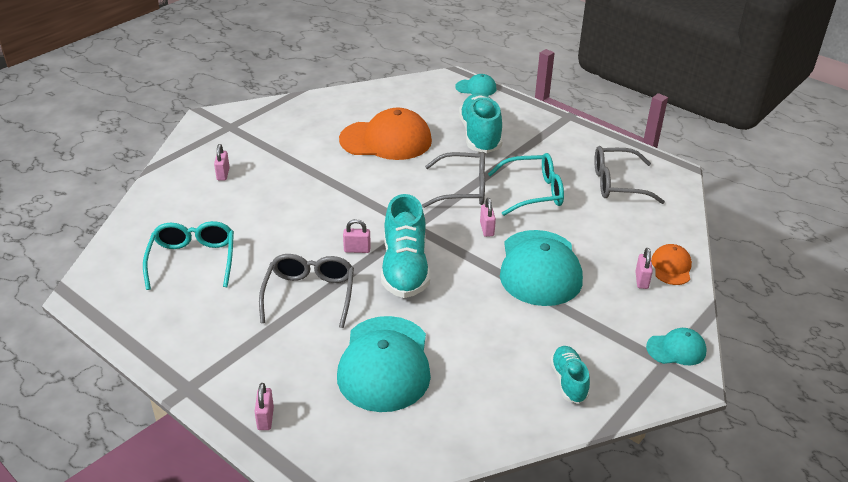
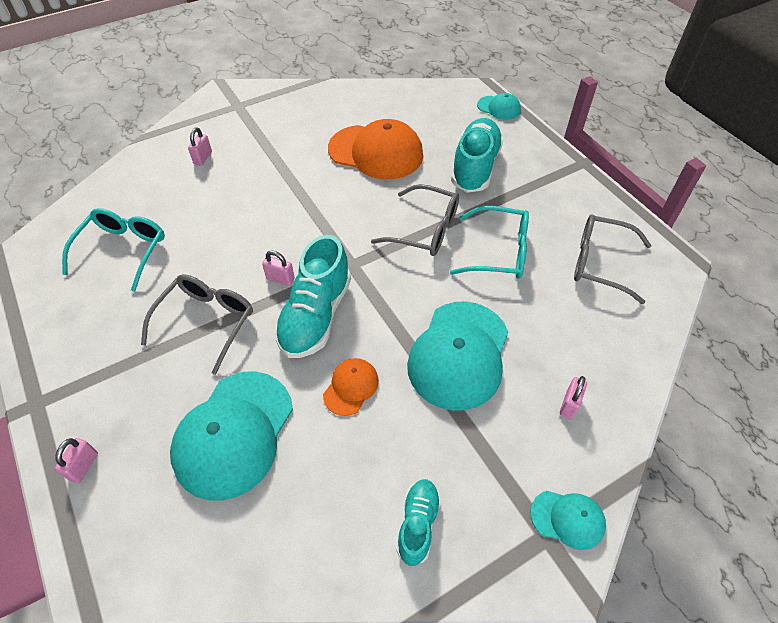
camera: 20 degrees right, 15 degrees up
(487, 229) = (425, 287): pink padlock -> none
(671, 267) = (614, 396): orange cap -> orange cap (351, 387)

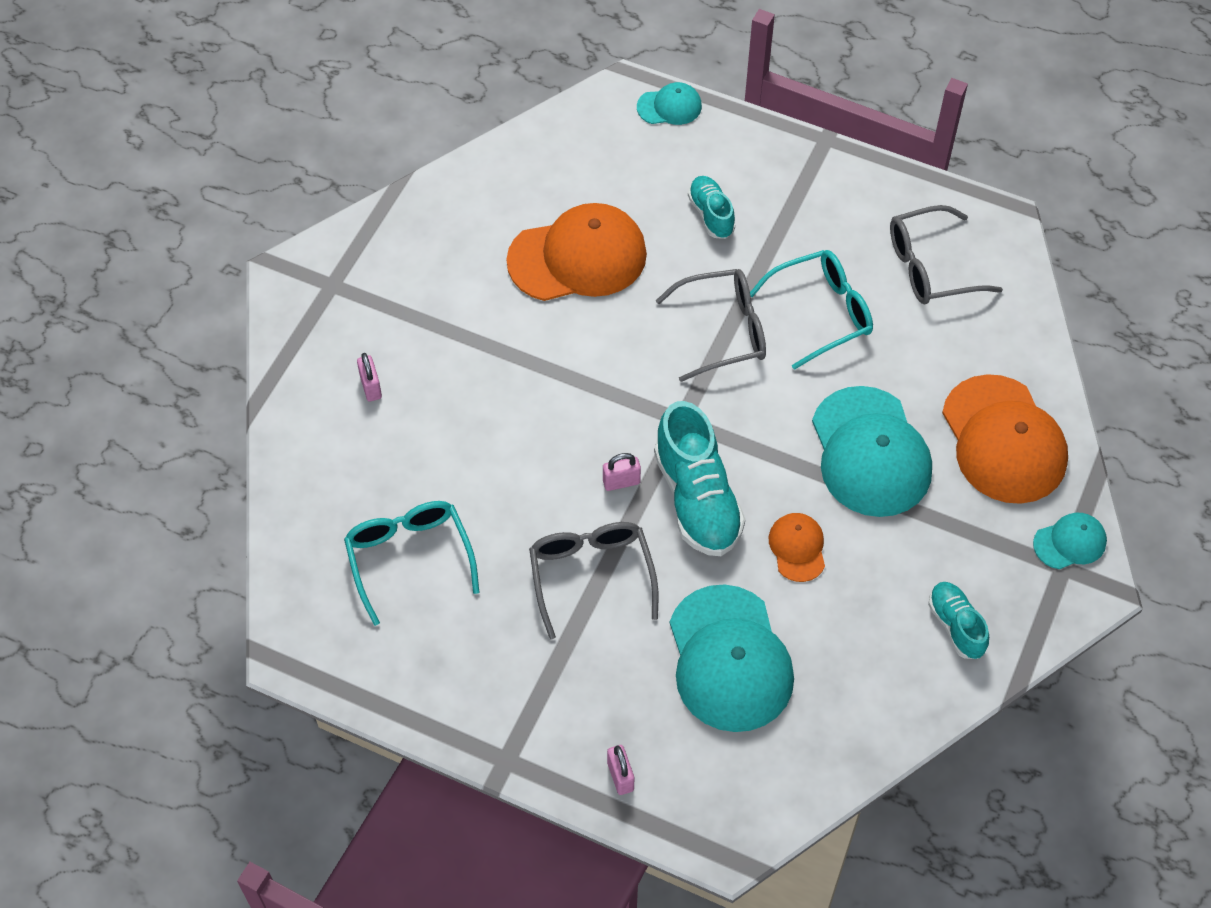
camera: 35 degrees left, 5 degrees up
(475, 167) = (711, 214): turquoise shoe -> turquoise shoe, size x0.56
(569, 405) = (1003, 440): pink padlock -> orange cap

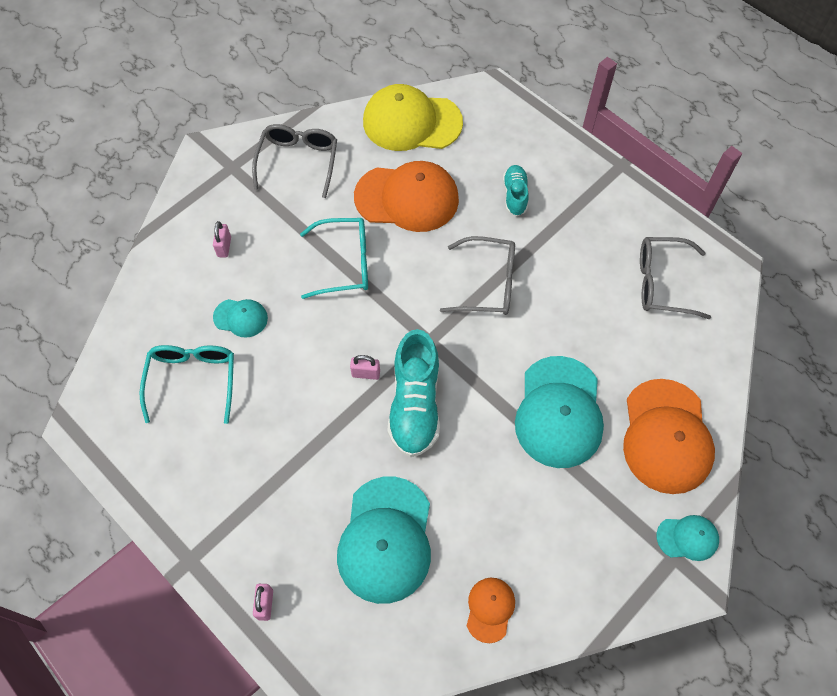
camera: 20 degrees right, 5 degrees up
(541, 160) = (412, 122): none -> yellow cap
(591, 576) = (313, 438): grey glasses -> grey glasses (298, 162)
(669, 106) = (518, 110): turquoise cap -> turquoise cap (241, 318)
(797, 548) = (473, 469): orange cap -> orange cap (490, 609)
(821, 313) = (565, 293): turquoise glasses -> turquoise glasses (344, 263)
(956, 626) = (570, 575): turquoise shoe -> none

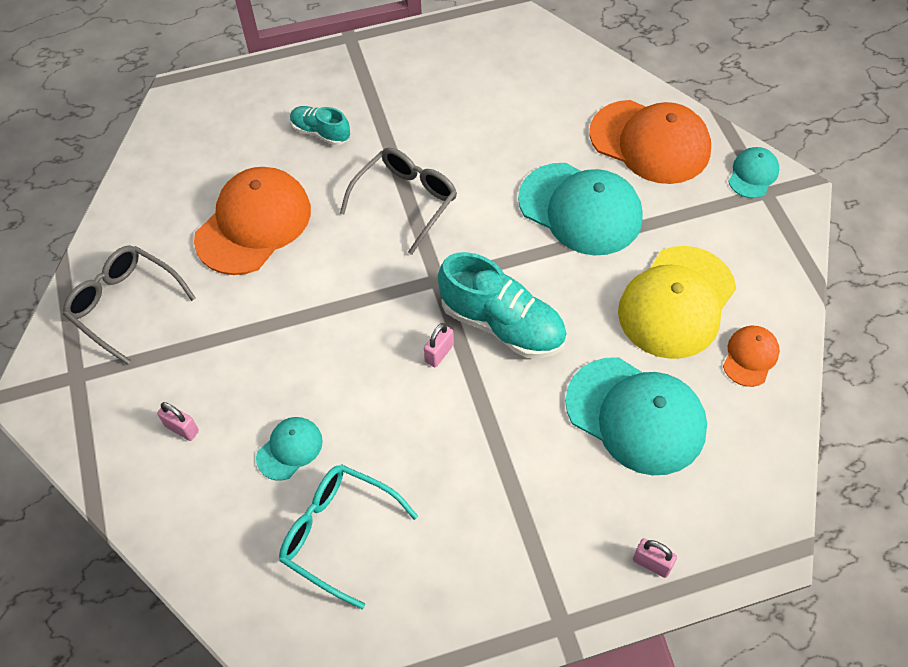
camera: 60 degrees left, 5 degrees down
(344, 263) = (292, 316): turquoise glasses -> none
(412, 122) = (161, 177): yellow cap -> yellow cap (676, 302)
(490, 609) = (750, 357): orange cap -> orange cap turned 75 degrees clockwise
(662, 283) = (497, 70): grey glasses -> none

